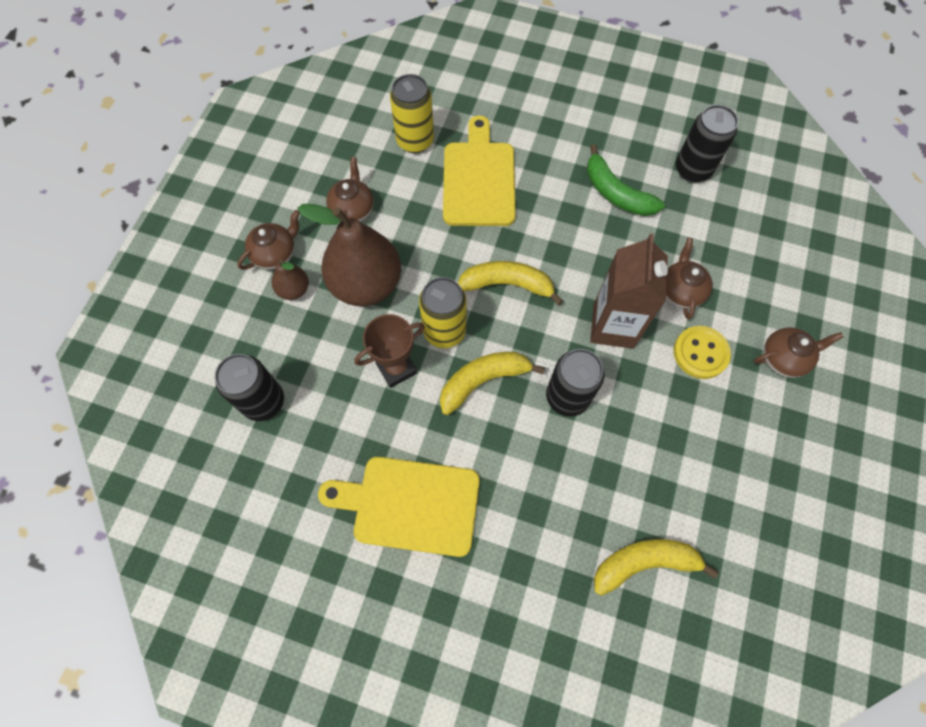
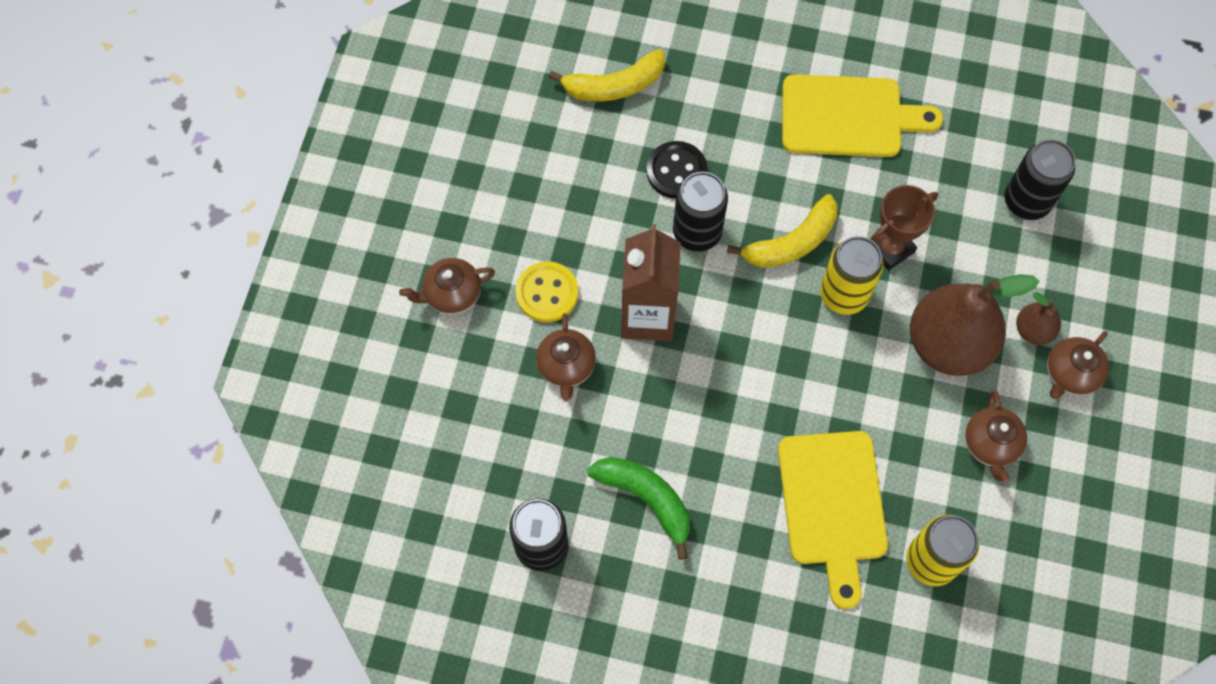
camera: 175 degrees right, 0 degrees up
(507, 284) = (777, 358): yellow banana -> none
(583, 460) = (676, 171): none -> black button

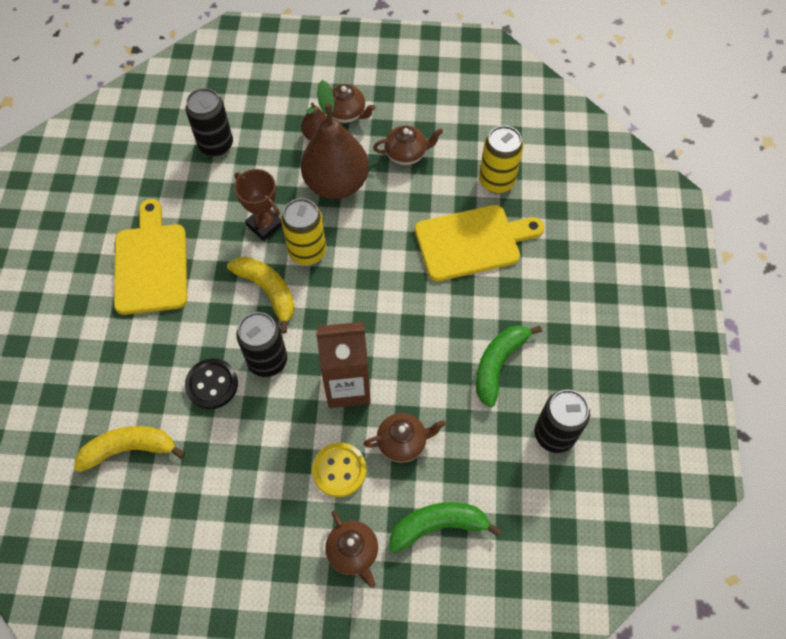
camera: 100 degrees left, 5 degrees down
(460, 388) = (438, 526): none -> green banana
(614, 86) = (129, 449): yellow banana -> yellow banana turned 75 degrees counterclockwise

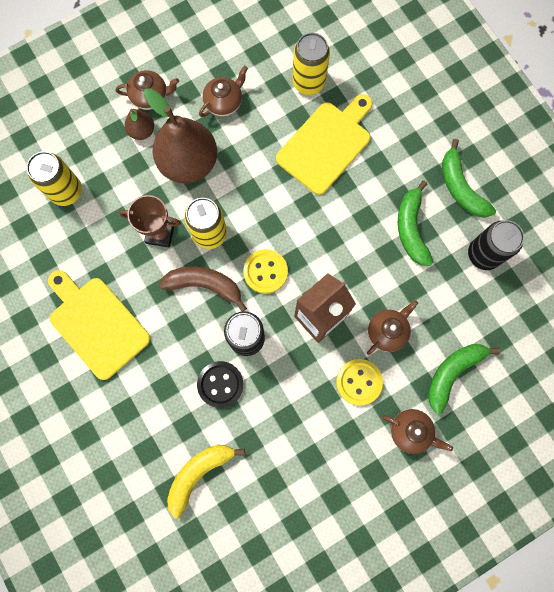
camera: 35 degrees left, 15 degrees up
(216, 145) = (66, 191): black can -> yellow can
(268, 291) = (205, 285): yellow banana -> brown banana
(330, 315) = (265, 272): none -> yellow button
(576, 358) = (460, 187): none -> green banana

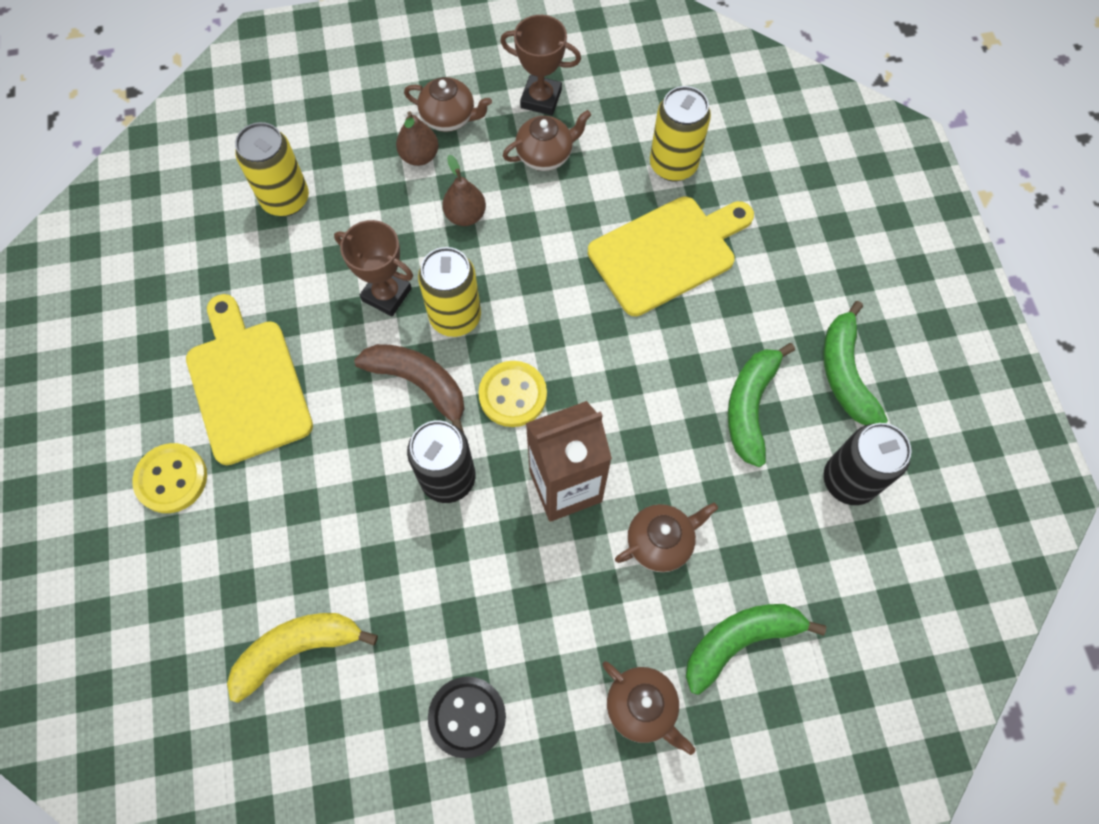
camera: 20 degrees right, 10 degrees down
(189, 162) = (465, 215): brown pear -> brown pear, size x0.47
(206, 63) = (541, 99): none -> brown trophy
(220, 384) = (383, 530): black button -> black button (467, 717)
(359, 382) = (589, 602): yellow button -> yellow button (171, 479)

